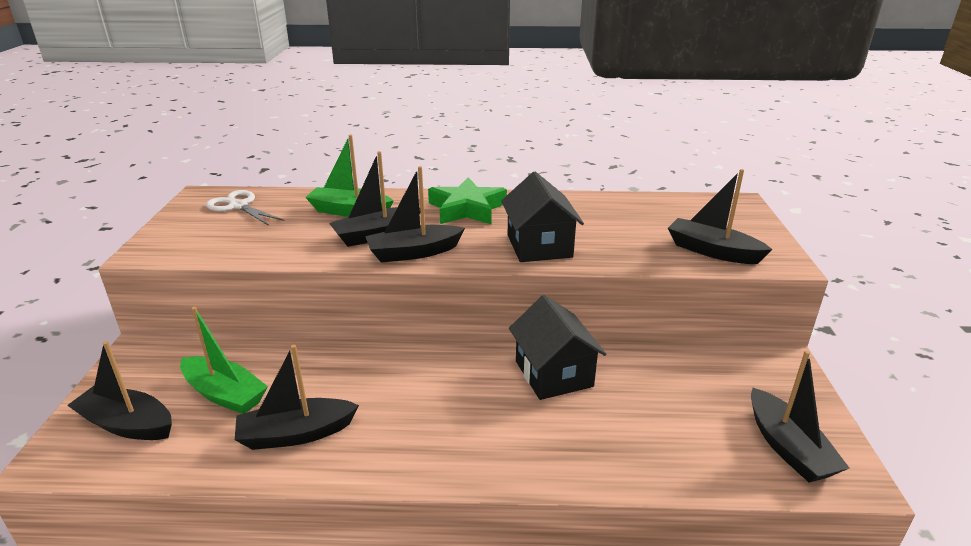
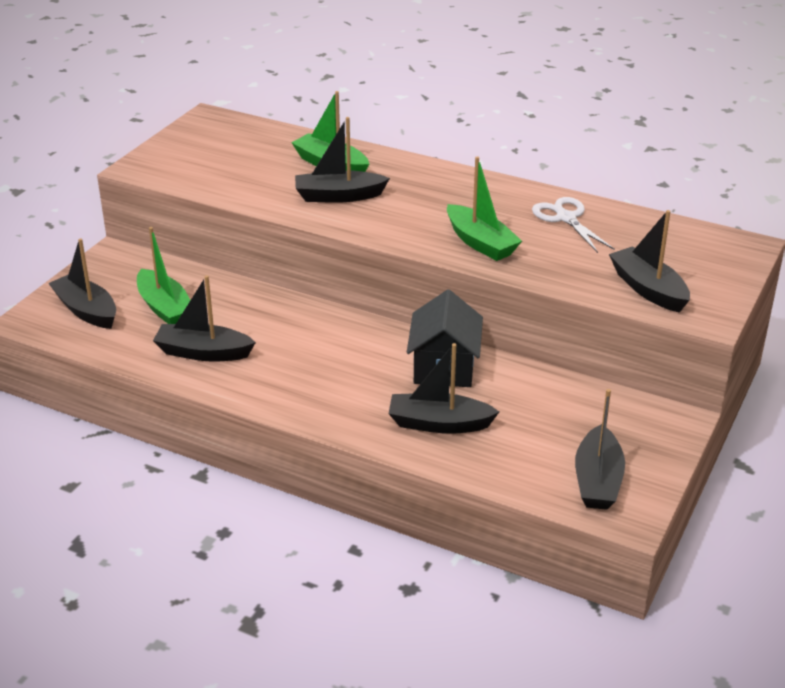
camera: 25 degrees right, 5 degrees up
(239, 206) = (235, 137): white scissors -> white scissors (566, 218)
(413, 253) = (359, 221): black boat -> black boat (439, 424)
(467, 209) = (445, 187): green star -> none
(539, 246) = (480, 243): black house -> green boat

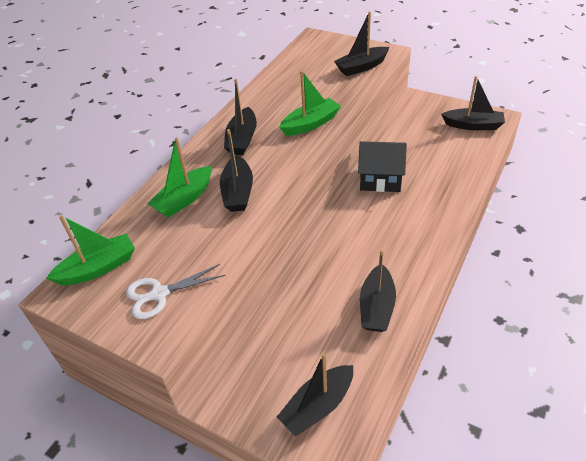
camera: 85 degrees left, 10 degrees up
(165, 308) = (313, 342): green boat -> green boat (98, 268)
(439, 424) = (438, 181): black boat -> black boat (242, 139)
(566, 218) = (280, 91): white scissors -> white scissors (159, 294)

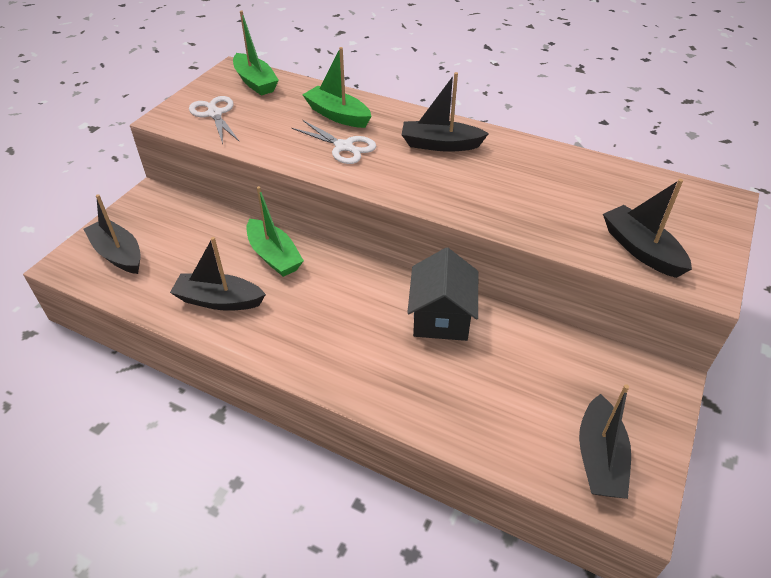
camera: 85 degrees right, 0 degrees up
(238, 192) = (344, 147): black boat -> white scissors
(310, 124) = (475, 196): green boat -> green boat (274, 256)

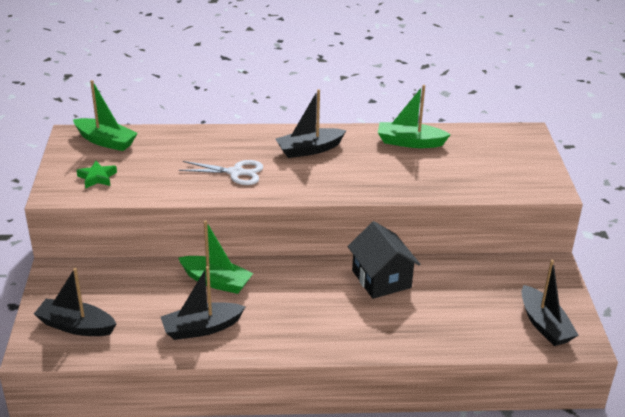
camera: 30 degrees left, 10 degrees down
(215, 114) = (97, 178): white scissors -> green star
(337, 115) = (207, 149): green boat -> green boat (410, 142)
(641, 250) = (500, 181): black boat -> none

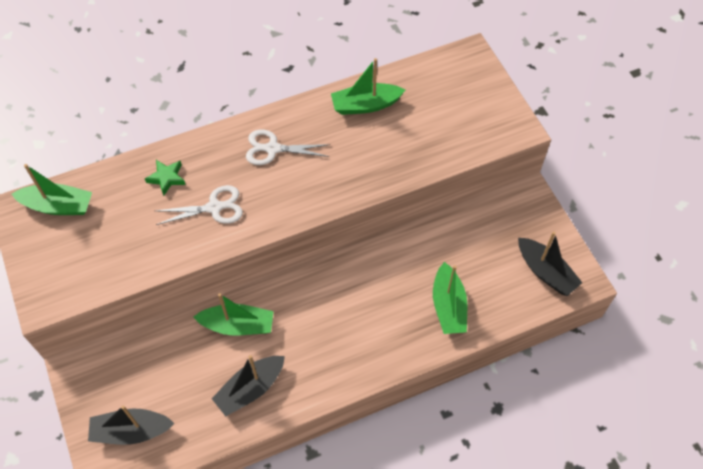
camera: 20 degrees left, 25 degrees up
(97, 178) = (76, 264): green star -> green star (167, 178)
(309, 149) = (273, 149): black boat -> white scissors
(381, 279) = (387, 267): black house -> none
(429, 323) = (448, 306): none -> green boat

